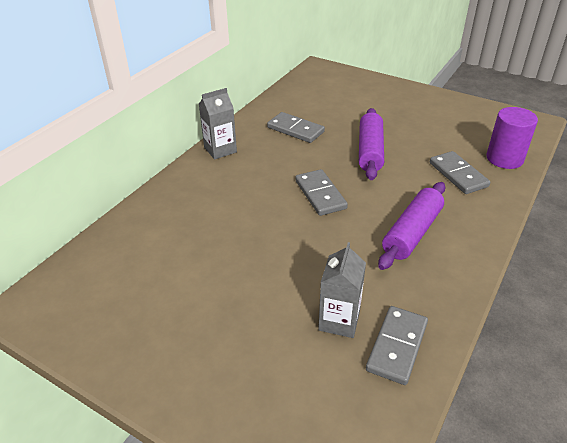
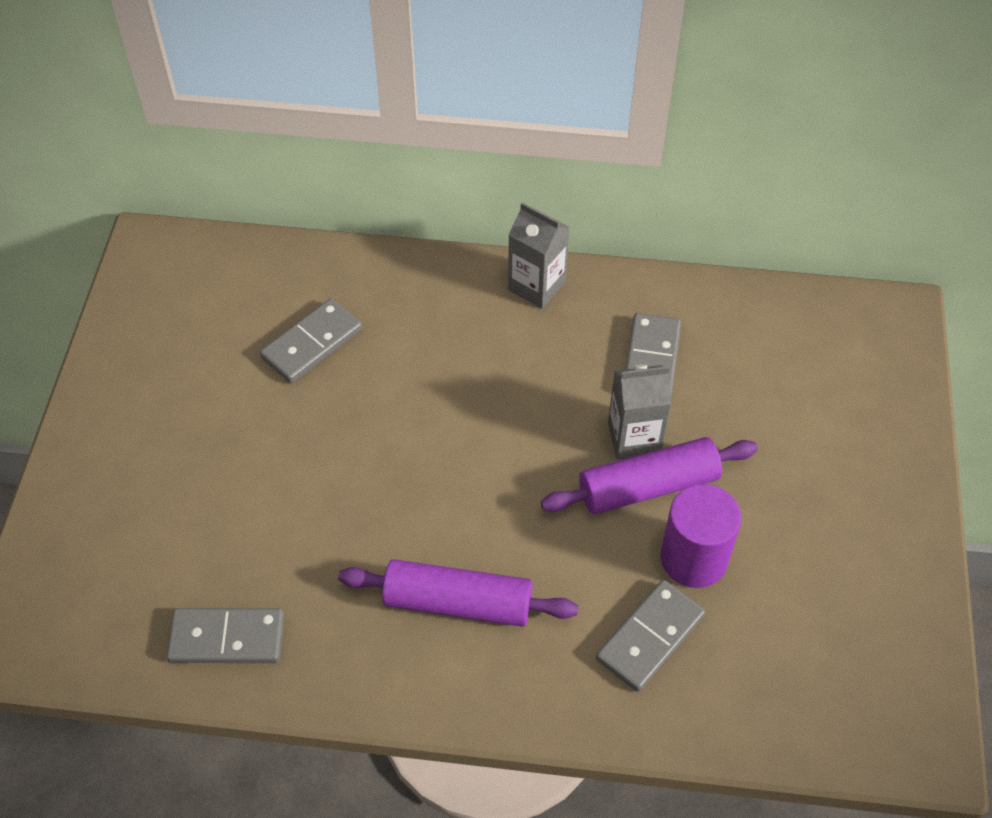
camera: 65 degrees right, 15 degrees up
(320, 194) = (491, 455): grey domino -> grey domino (312, 344)
(339, 320) = (245, 561): grey carton -> grey carton (634, 438)
(504, 158) = (746, 706): purple cylinder -> purple cylinder (693, 558)

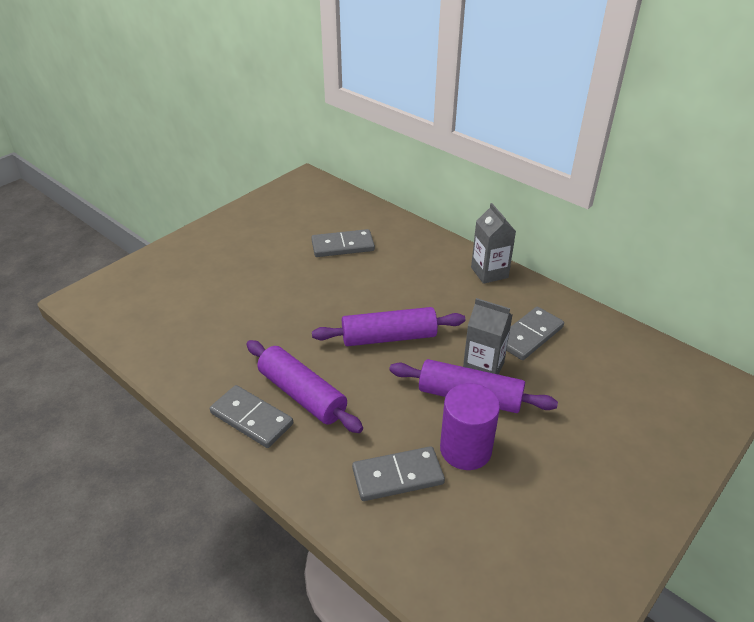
camera: 35 degrees right, 15 degrees down
(227, 638) = (172, 346): grey domino -> grey domino (251, 419)
(493, 458) = (389, 337): none -> purple rolling pin

